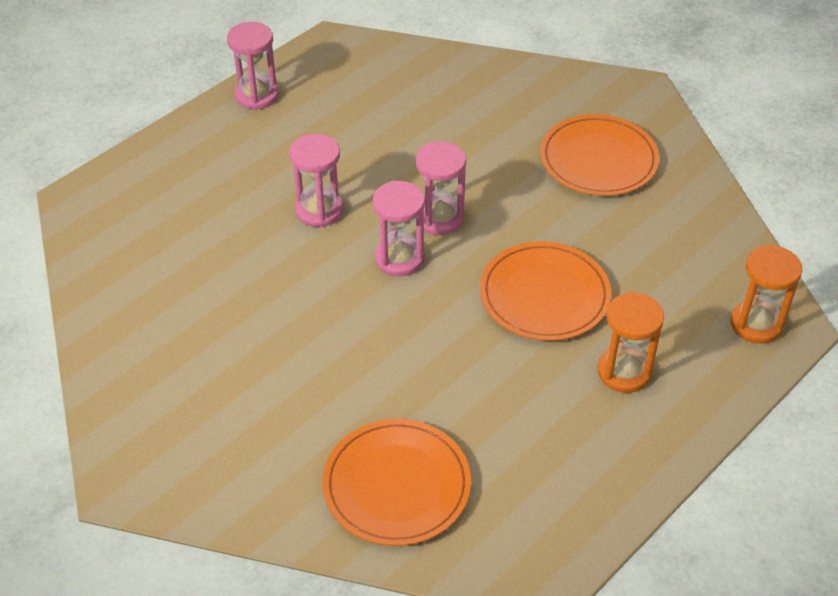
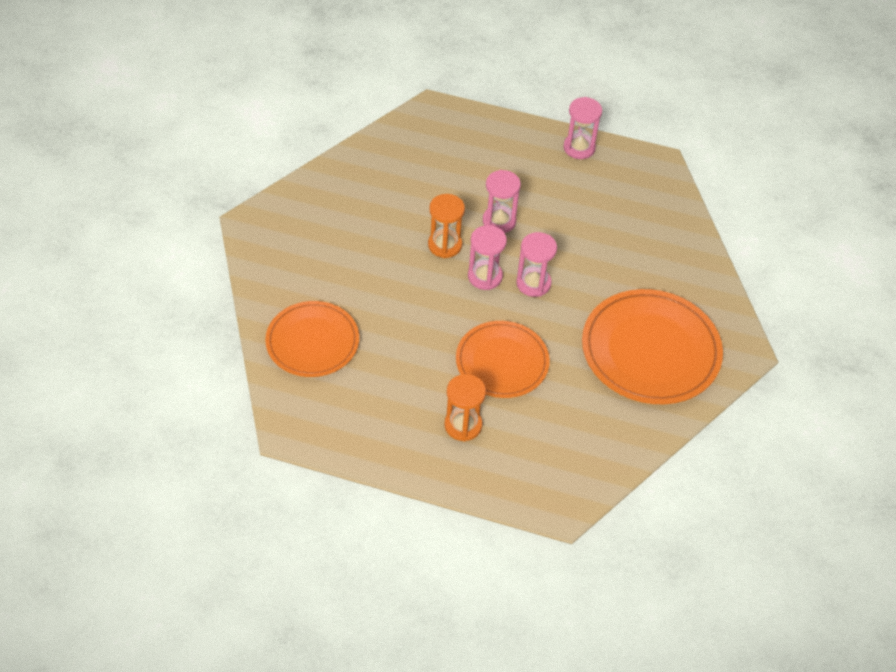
camera: 60 degrees right, 5 degrees up
(598, 159) = (650, 350): orange plate -> orange plate, size x1.52
(756, 324) = (551, 488): orange hourglass -> orange hourglass (445, 245)

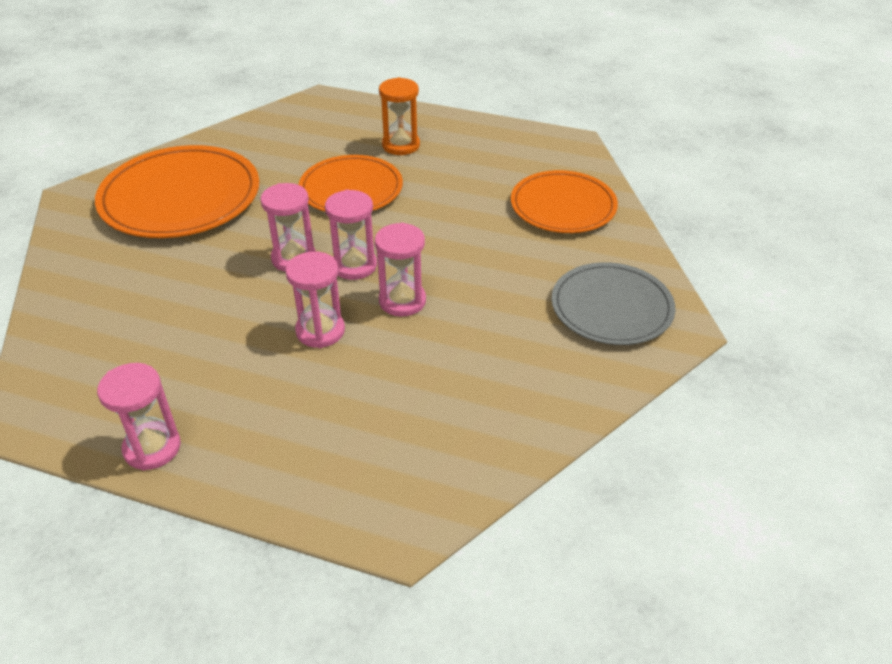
camera: 175 degrees left, 10 degrees down
(293, 240) = (611, 307): none -> grey plate
(445, 245) = (402, 301): orange hourglass -> pink hourglass

